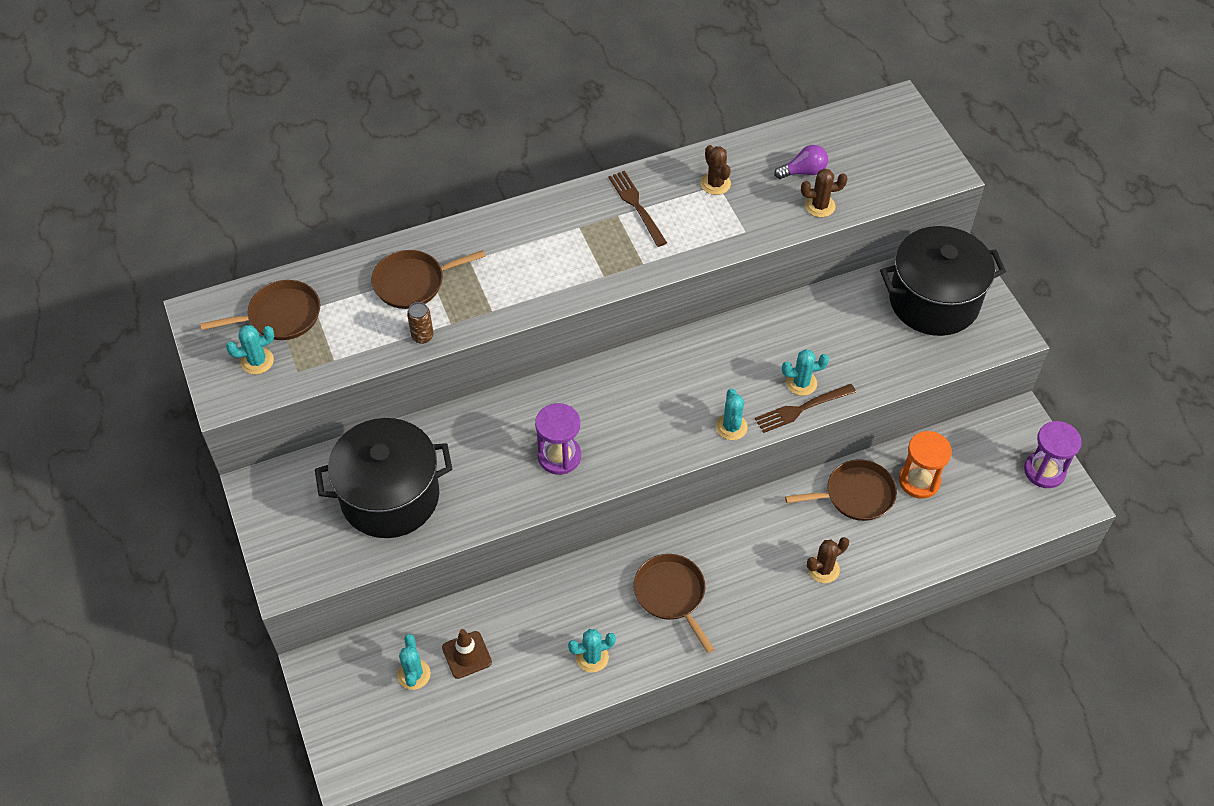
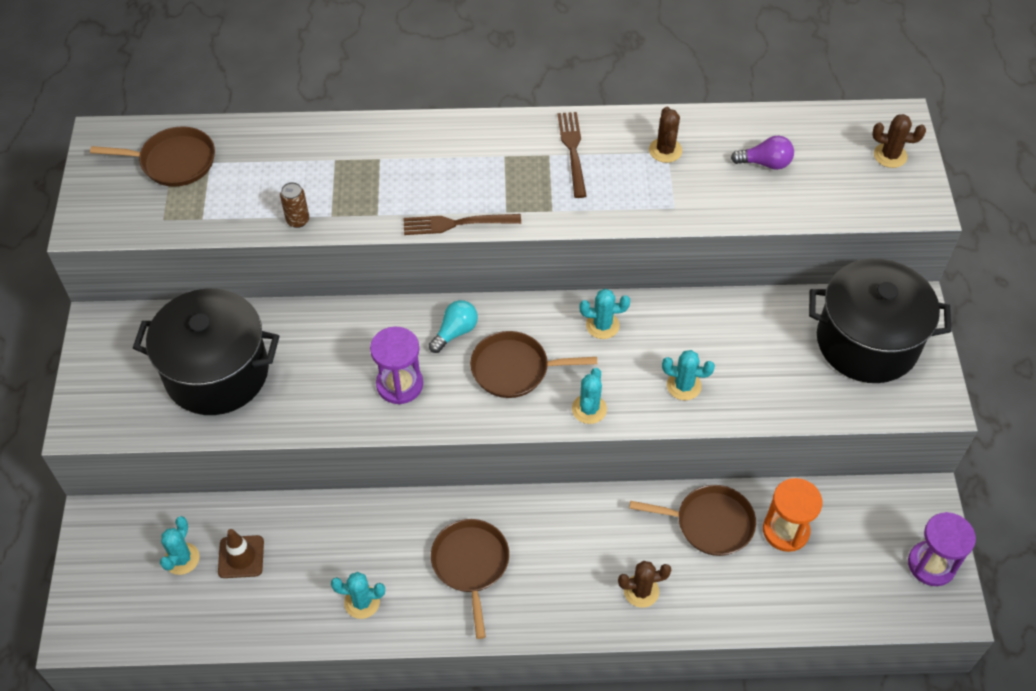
camera: 20 degrees right, 0 degrees up
(257, 361) = (131, 198): turquoise cactus -> turquoise cactus (602, 325)
(413, 283) = (314, 165): brown pan -> brown pan (514, 369)
(586, 396) = (455, 332): none -> turquoise light bulb
(801, 409) = (672, 413): brown fork -> brown fork (456, 224)
(819, 206) = (766, 203): brown cactus -> brown cactus (890, 155)

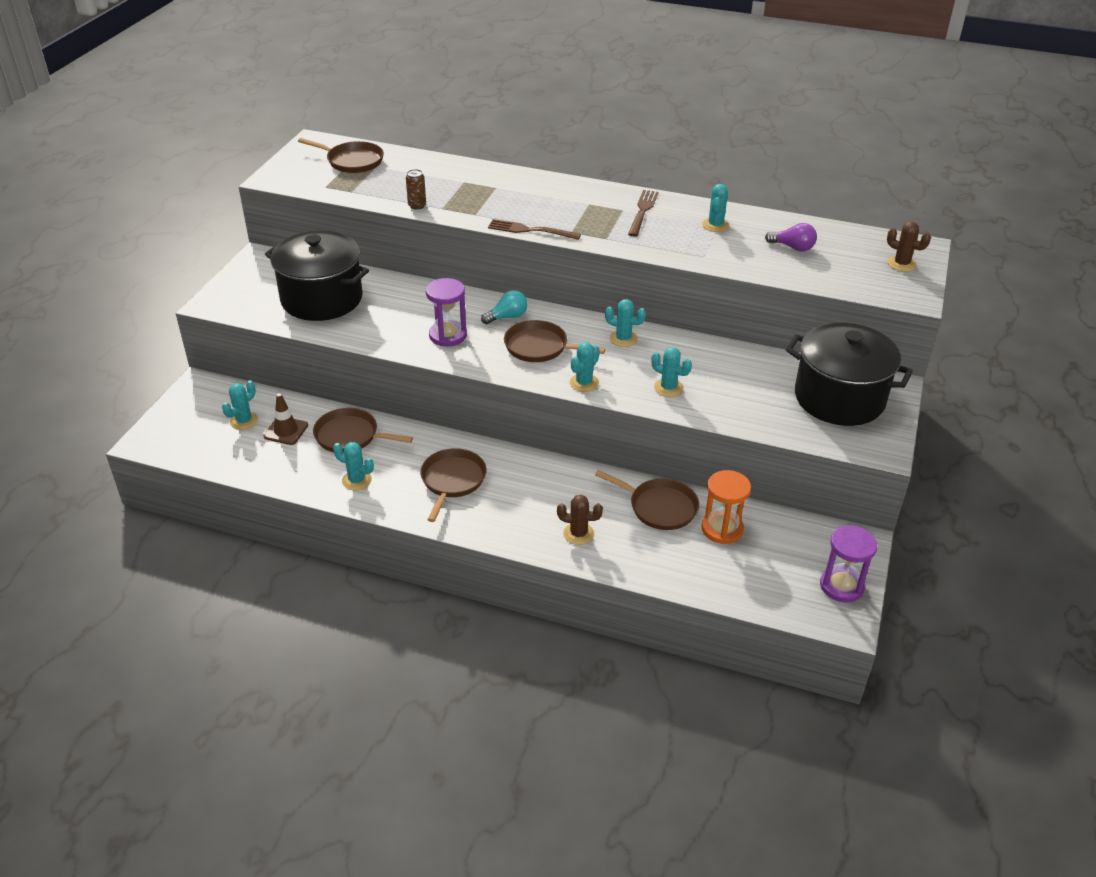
camera: 20 degrees right, 15 degrees down
(321, 539) = (350, 436): none -> brown pan
(665, 150) = (715, 225): brown cactus -> turquoise cactus

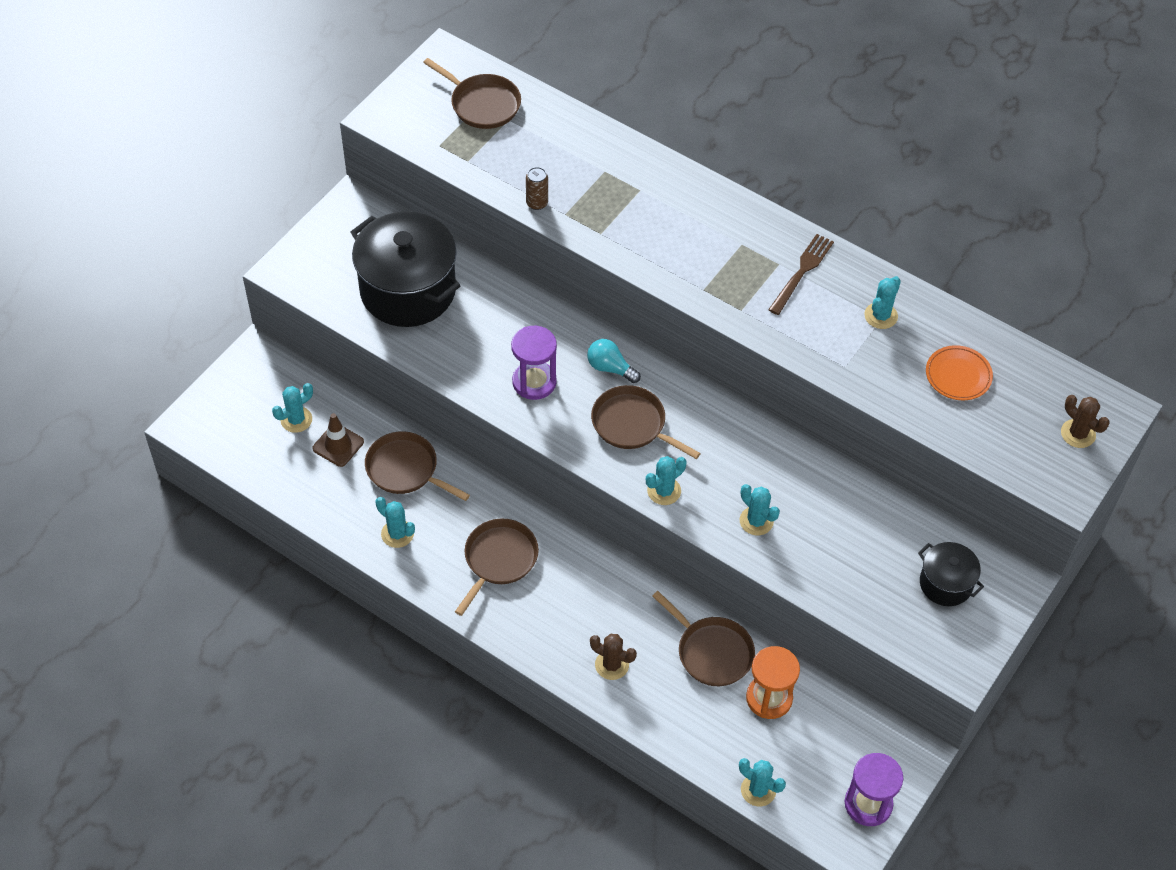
camera: 15 degrees right, 15 degrees up
(507, 317) = (610, 368): turquoise light bulb -> turquoise light bulb turned 135 degrees counterclockwise
(530, 230) = (655, 276): brown fork -> none
(623, 339) = (732, 434): turquoise cactus -> turquoise cactus (758, 790)
(792, 247) = (958, 375): purple light bulb -> orange plate
(839, 398) = (945, 584): black pot -> black pot, size x0.51

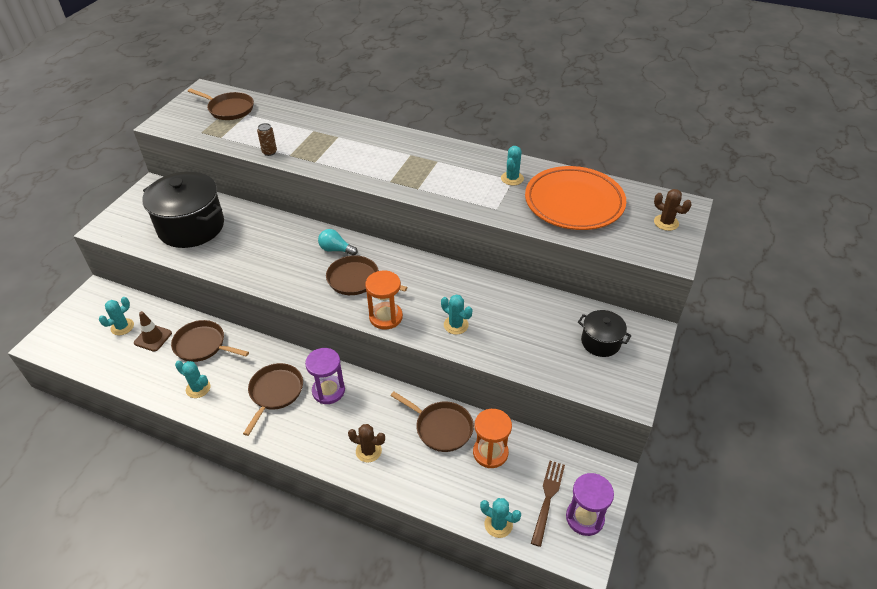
camera: 10 degrees left, 10 degrees down
(534, 382) = (284, 266): purple hourglass -> purple hourglass (328, 391)
(664, 491) = (386, 317): turquoise cactus -> orange hourglass
(802, 271) = (453, 163): brown fork -> brown fork (547, 498)
(958, 375) = (574, 203): orange plate -> orange plate, size x2.14

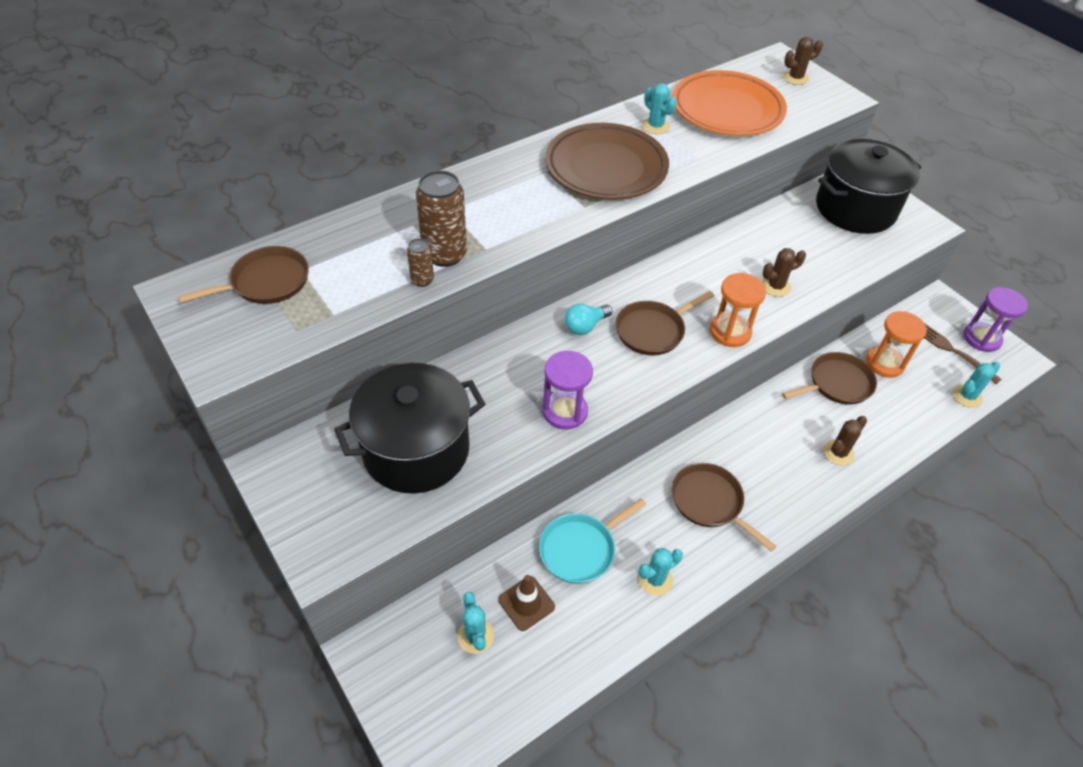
camera: 60 degrees left, 5 degrees up
(202, 345) = (580, 549): brown pan -> turquoise pan
(297, 150) = (445, 254): none -> brown can
(328, 391) = (736, 452): purple hourglass -> purple hourglass (565, 411)
(440, 175) = (606, 168): none -> brown plate
(456, 325) = (775, 286): turquoise cactus -> brown cactus
(600, 342) = (855, 209): black pot -> black pot, size x1.97

